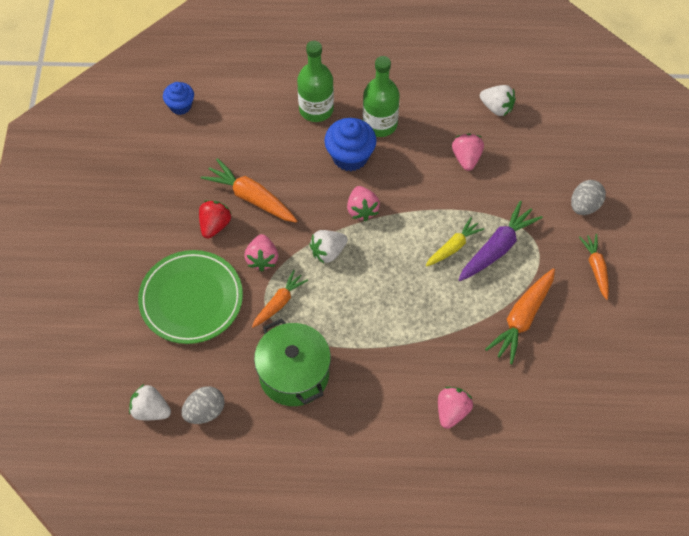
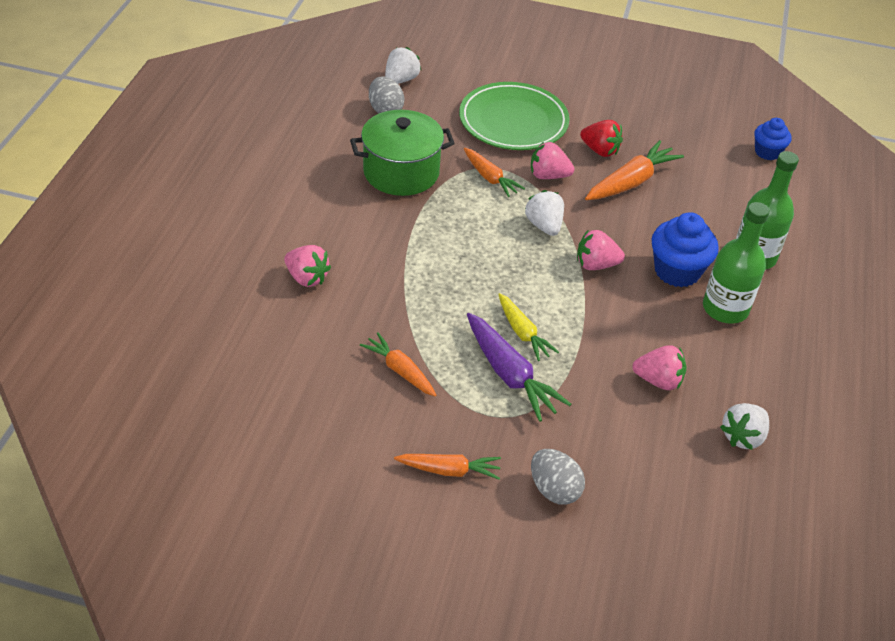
camera: 100 degrees right, 15 degrees down
(522, 319) = (400, 370): orange carrot -> orange carrot, size x0.65

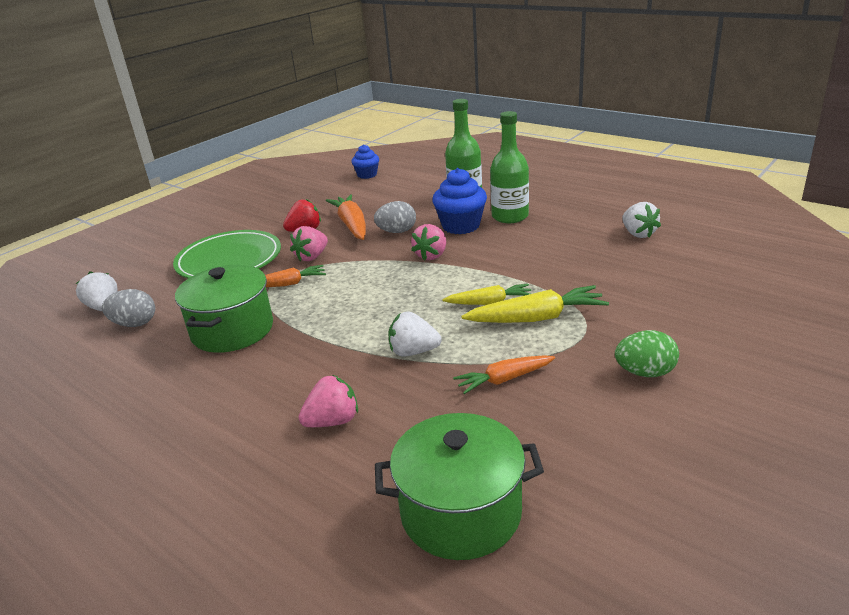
camera: 60 degrees left, 15 degrees down
(234, 379) = (461, 512): none -> green pot
(449, 470) = (645, 372): orange carrot -> green egg
(510, 375) = (537, 318): purple carrot -> yellow carrot
(544, 225) = (369, 269): white strawberry -> white strawberry (413, 352)
(554, 489) = (678, 320): grey egg -> grey egg (397, 232)
(658, 380) = (571, 254): pink strawberry -> none

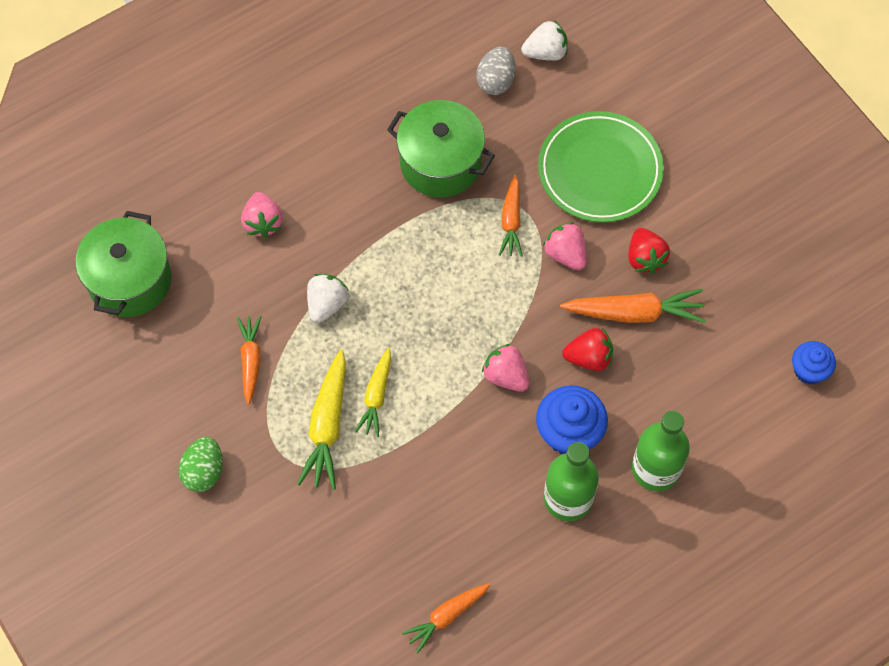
camera: 105 degrees right, 35 degrees up
(397, 232) = (589, 357): grey egg -> red strawberry
(638, 234) = (446, 616): white strawberry -> orange carrot

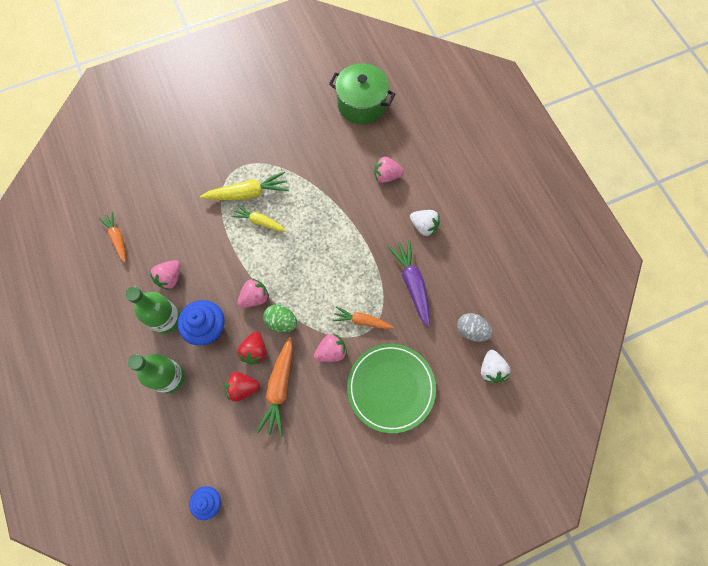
camera: 100 degrees right, 5 degrees up
(204, 471) = (237, 129): green egg -> green egg (281, 322)
(250, 360) = (298, 159): orange carrot -> none
(326, 304) = (325, 203): white strawberry -> white strawberry (424, 226)
(327, 426) = (248, 193): yellow carrot -> yellow carrot turned 150 degrees clockwise
(440, 163) = (412, 284): green pot -> purple carrot
(499, 511) = (170, 278): none -> pink strawberry
(645, 258) = (318, 404): red strawberry -> red strawberry (242, 388)

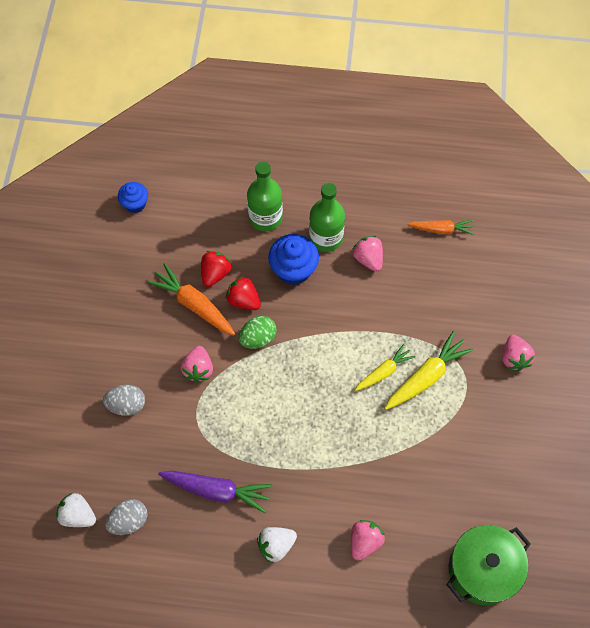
camera: 120 degrees right, 5 degrees down
(248, 193) = (426, 376): yellow carrot -> yellow carrot turned 150 degrees counterclockwise
(255, 297) = (299, 326): pink strawberry -> pink strawberry (514, 358)
(362, 321) = (210, 415): orange carrot -> none
(391, 388) = (127, 405): green plate -> grey egg

